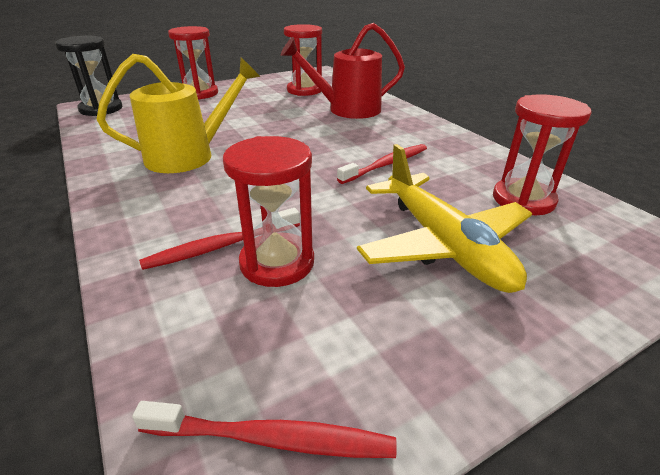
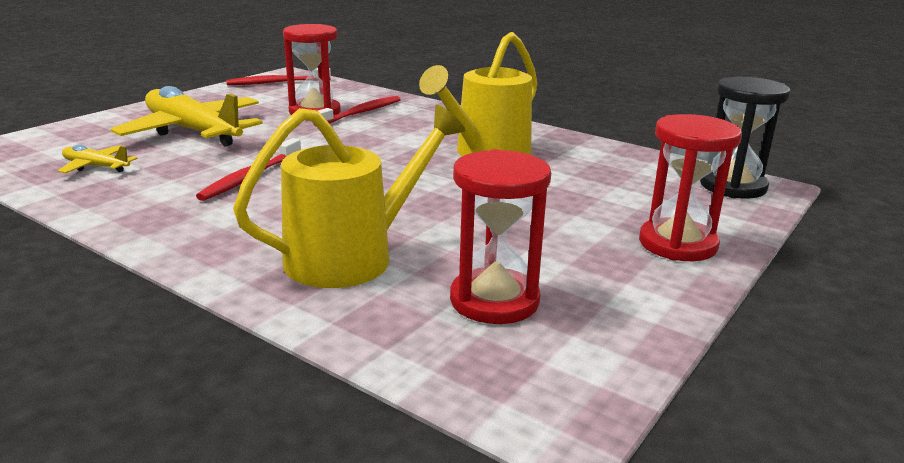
camera: 155 degrees right, 10 degrees down
(347, 110) = (351, 257): red watering can -> yellow watering can
(523, 200) = (96, 167): red hourglass -> yellow plane

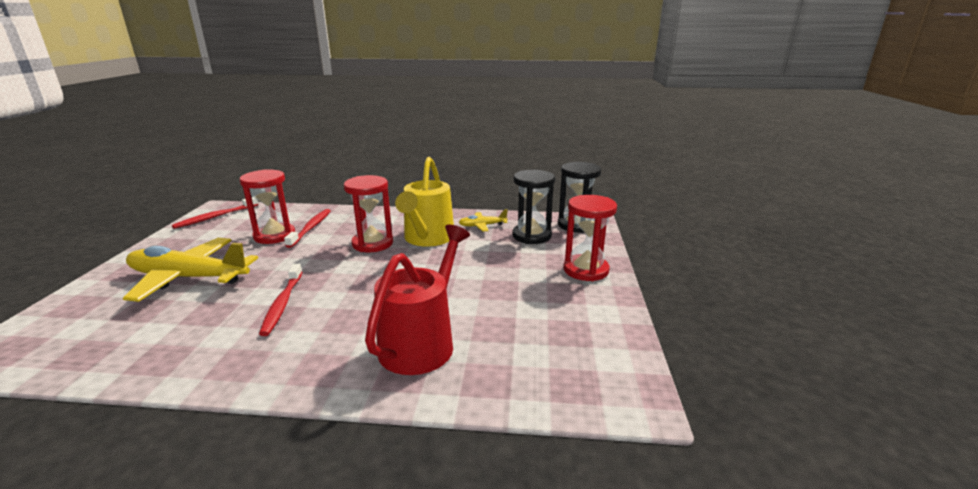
camera: 30 degrees left, 0 degrees up
(96, 167) = (131, 335): yellow plane -> yellow plane (482, 226)
(351, 257) = (421, 342): yellow watering can -> red watering can
(494, 300) = (534, 341): red hourglass -> red hourglass (372, 243)
(641, 183) = (531, 236): none -> black hourglass

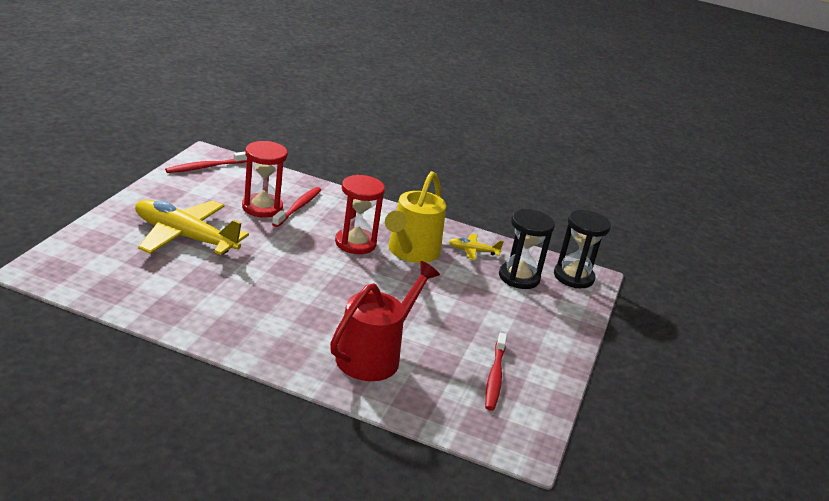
camera: 10 degrees right, 5 degrees up
(282, 303) = (264, 287): red toothbrush -> red toothbrush (495, 376)
(585, 270) = (552, 331): red hourglass -> none

